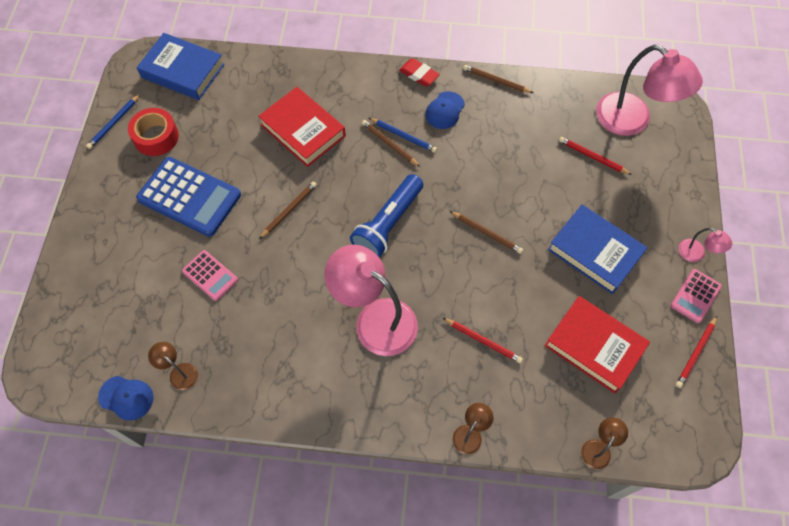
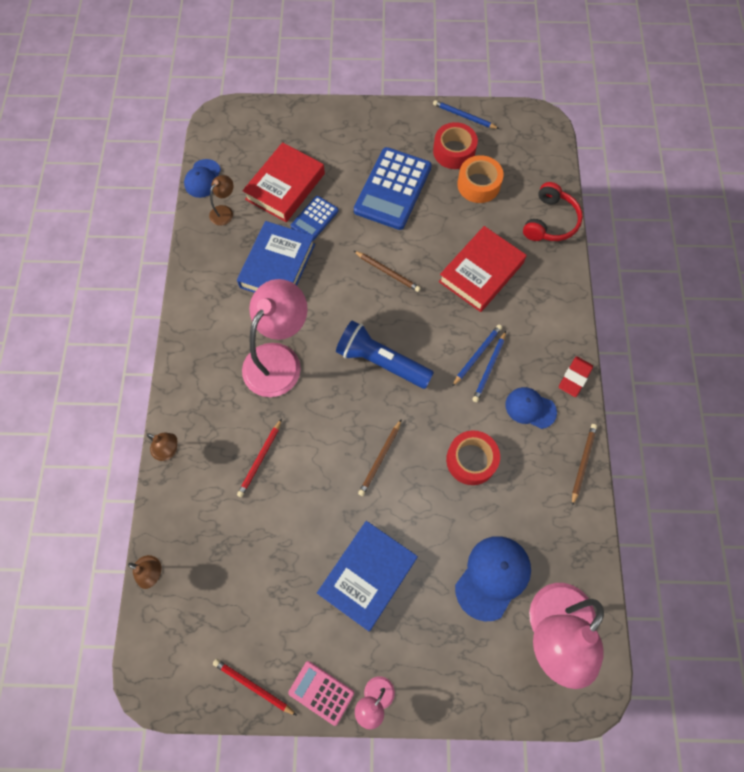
camera: 85 degrees right, 5 degrees up
(183, 71) = (534, 158): blue book -> blue book (277, 265)
(202, 120) = (478, 184): none -> orange tape
(210, 275) = (314, 218): pink calculator -> blue calculator
(257, 68) = (550, 221): none -> red headphones
(389, 144) = (477, 355): brown pencil -> blue pencil
(491, 160) = (471, 460): none -> red tape
(593, 157) = (493, 577): red pencil -> blue cap
(594, 346) = (257, 572): red book -> red book (285, 186)

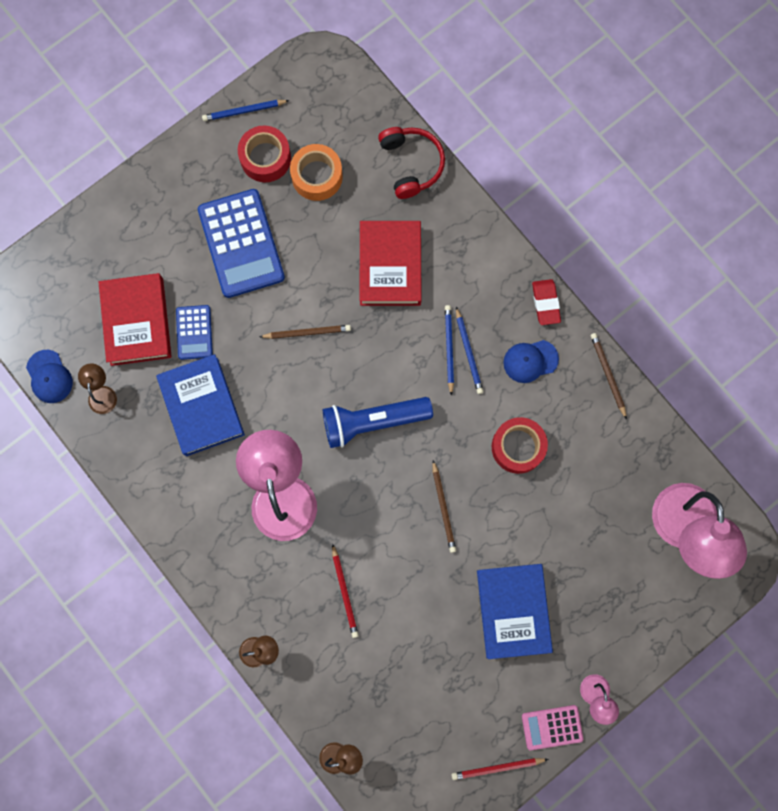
camera: 40 degrees left, 10 degrees up
(493, 577) = (609, 529): blue cap -> none

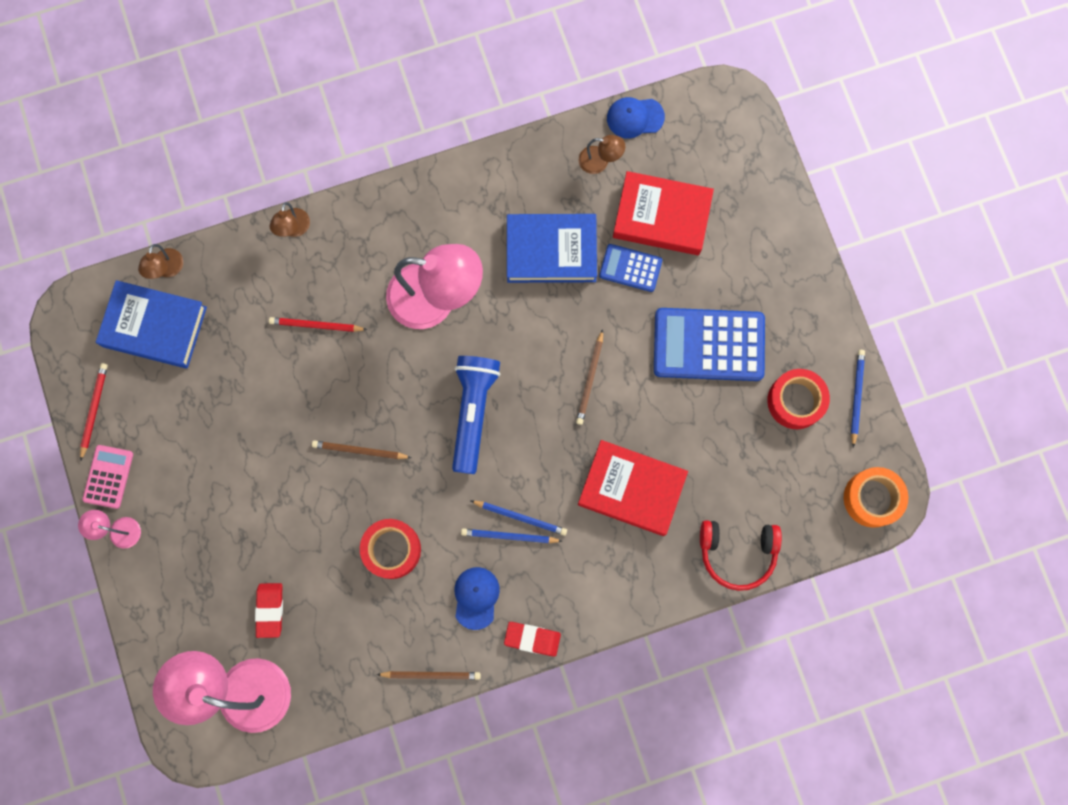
camera: 110 degrees right, 0 degrees up
(317, 176) = (757, 447): orange tape -> orange tape (872, 498)
(513, 611) = (232, 481): blue book -> blue book (154, 327)
(609, 531) = (270, 610): none -> red eraser

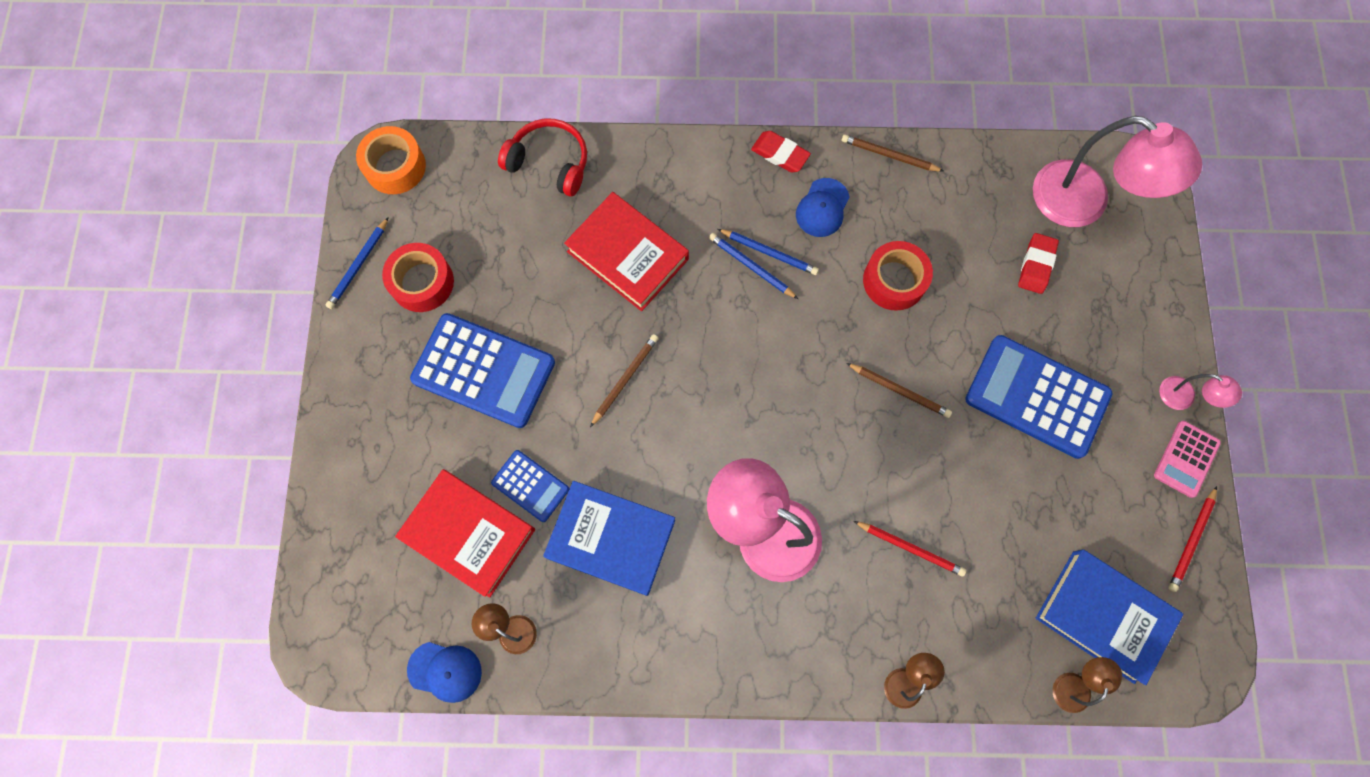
camera: 160 degrees left, 5 degrees down
(243, 486) = (1037, 397): none -> blue calculator
(473, 412) = (764, 388): blue flashlight -> none

